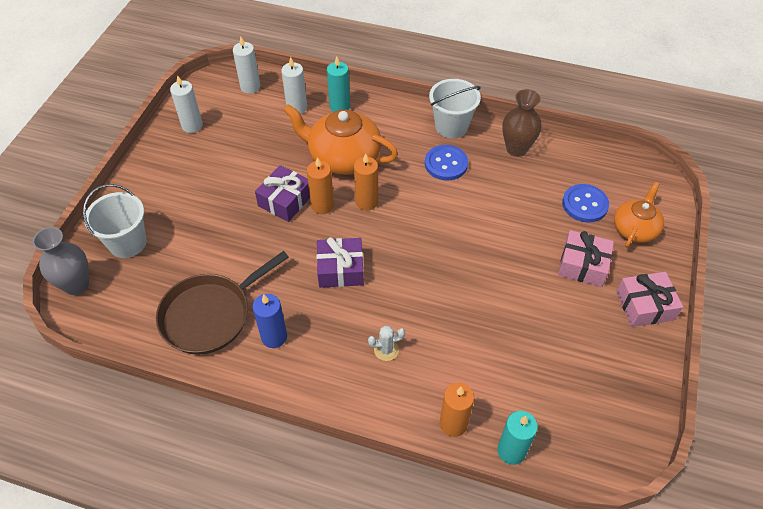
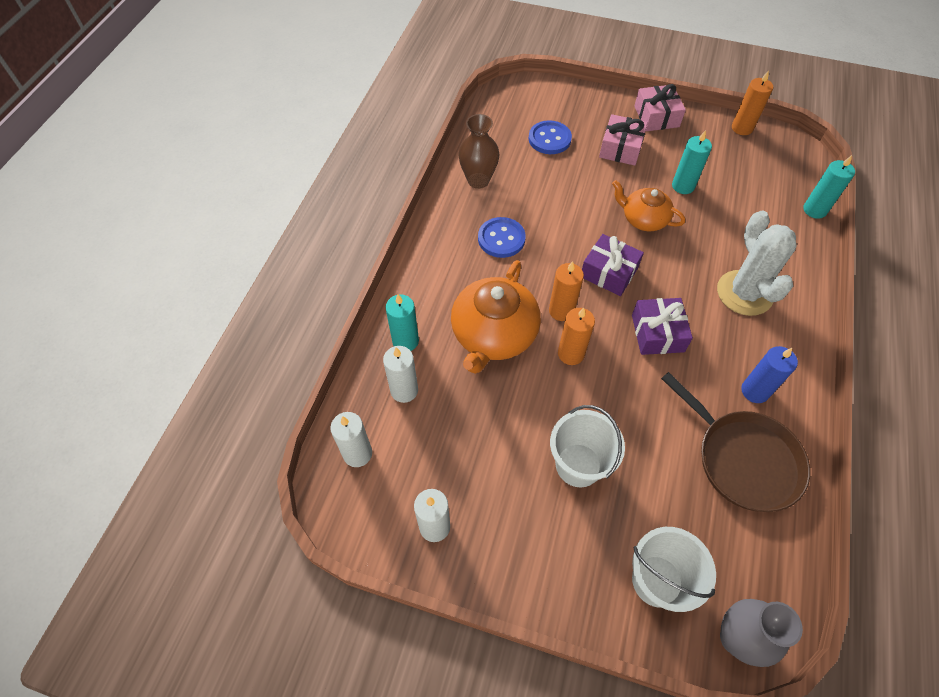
camera: 90 degrees left, 5 degrees up
(285, 200) = (566, 393): purple gift -> purple gift (609, 272)
(386, 350) = (744, 293): white cactus -> white cactus, size x2.31
(451, 126) = (444, 232): white bucket -> white bucket (578, 465)
(453, 424) = (803, 246): orange candle -> orange candle (742, 128)
(532, 317) = (683, 186): none -> turquoise candle
(635, 229) = (575, 111): orange teapot -> orange teapot (643, 219)

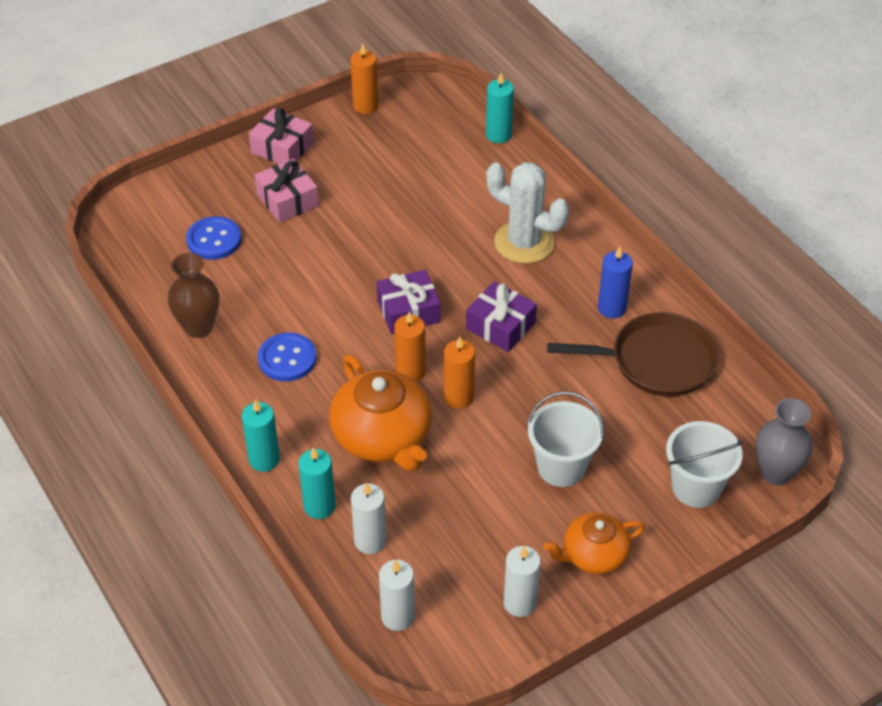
camera: 50 degrees left, 10 degrees down
(643, 219) = (382, 246): orange teapot -> orange teapot (593, 555)
(683, 186) = (379, 193): turquoise candle -> turquoise candle (264, 459)

